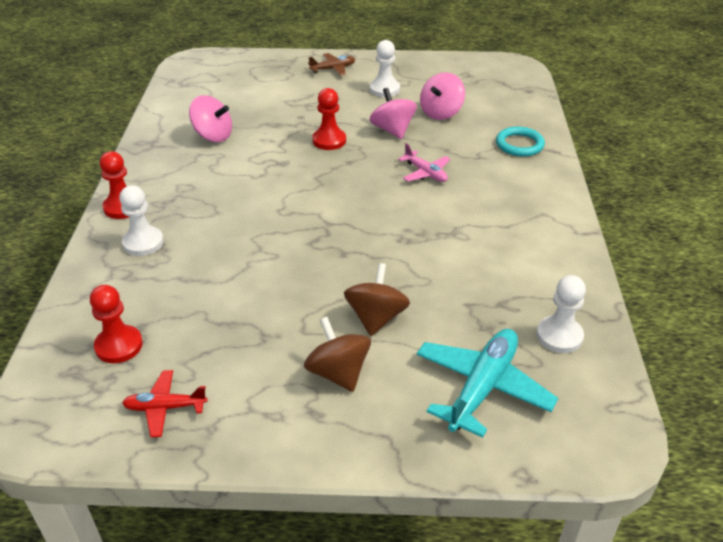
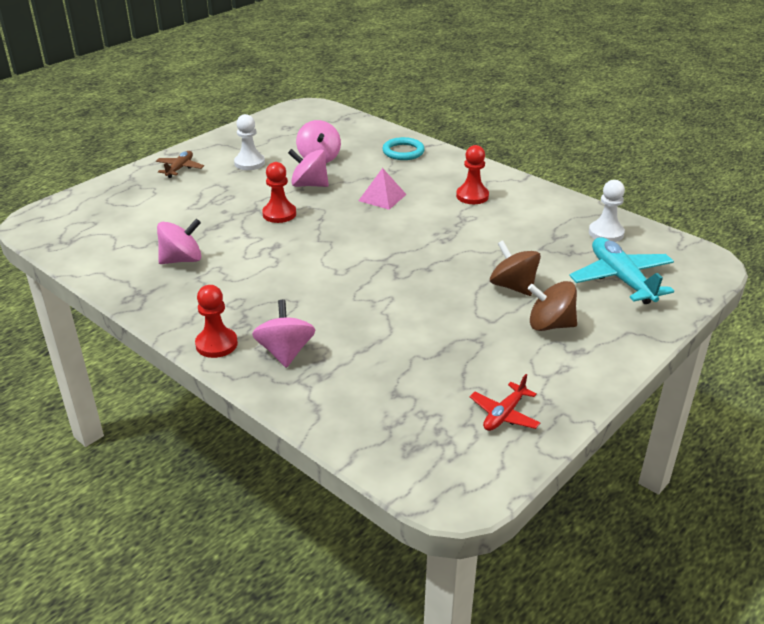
camera: 50 degrees left, 5 degrees down
(119, 346) = (406, 412): red pawn -> red pawn (472, 196)
(143, 243) = (285, 352): white pawn -> pink spinning top
(425, 173) = (382, 197): pink plane -> pink pyramid

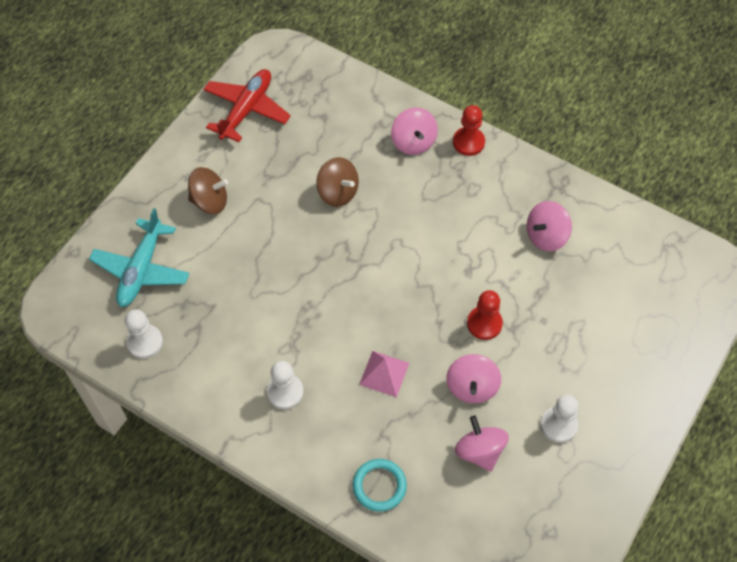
camera: 170 degrees right, 25 degrees up
(180, 168) = (634, 398): brown plane -> none
(309, 185) = (472, 387): pink spinning top -> pink spinning top turned 90 degrees clockwise
(472, 196) = (285, 392): red pawn -> white pawn
(504, 414) = (246, 110): red plane -> red plane, size x1.78
(513, 286) = (240, 244): brown spinning top -> brown spinning top (338, 192)
(621, 279) = (141, 270): turquoise plane -> turquoise plane turned 45 degrees clockwise

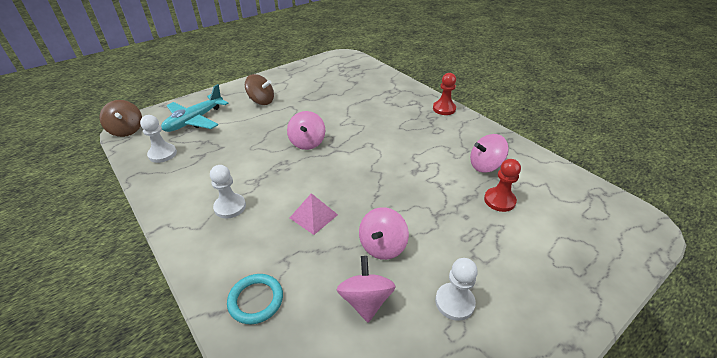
camera: 20 degrees right, 20 degrees down
(246, 110) = (312, 72): red plane -> none
(338, 192) = (343, 113): brown spinning top -> brown spinning top (127, 130)
(413, 142) = (406, 102): pink spinning top -> pink spinning top (307, 142)
(484, 323) = (413, 205): red pawn -> red pawn (499, 200)

